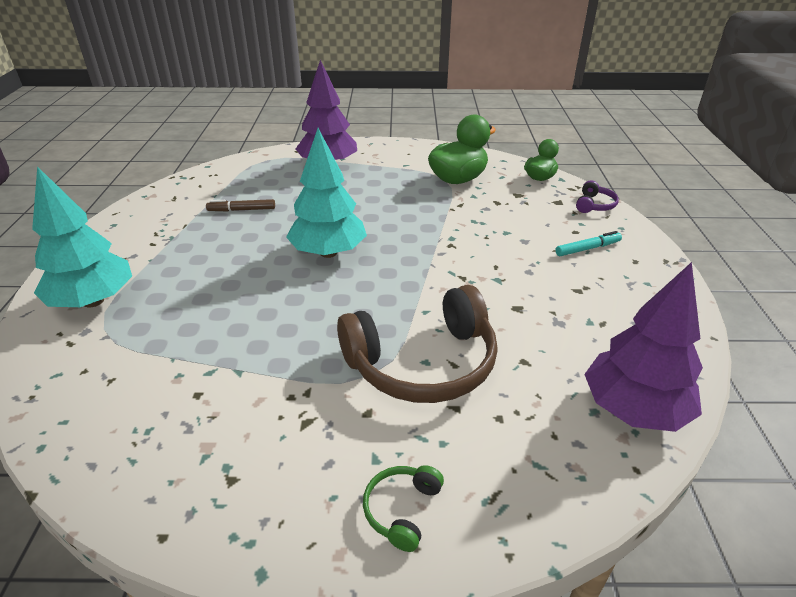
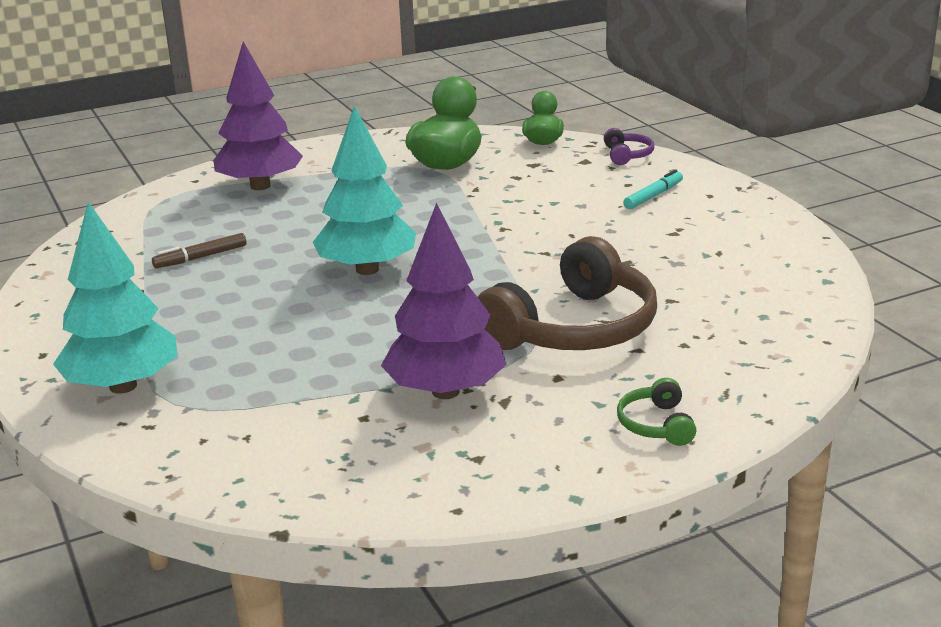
camera: 25 degrees left, 10 degrees down
(634, 409) = (795, 305): purple tree -> purple tree (446, 391)

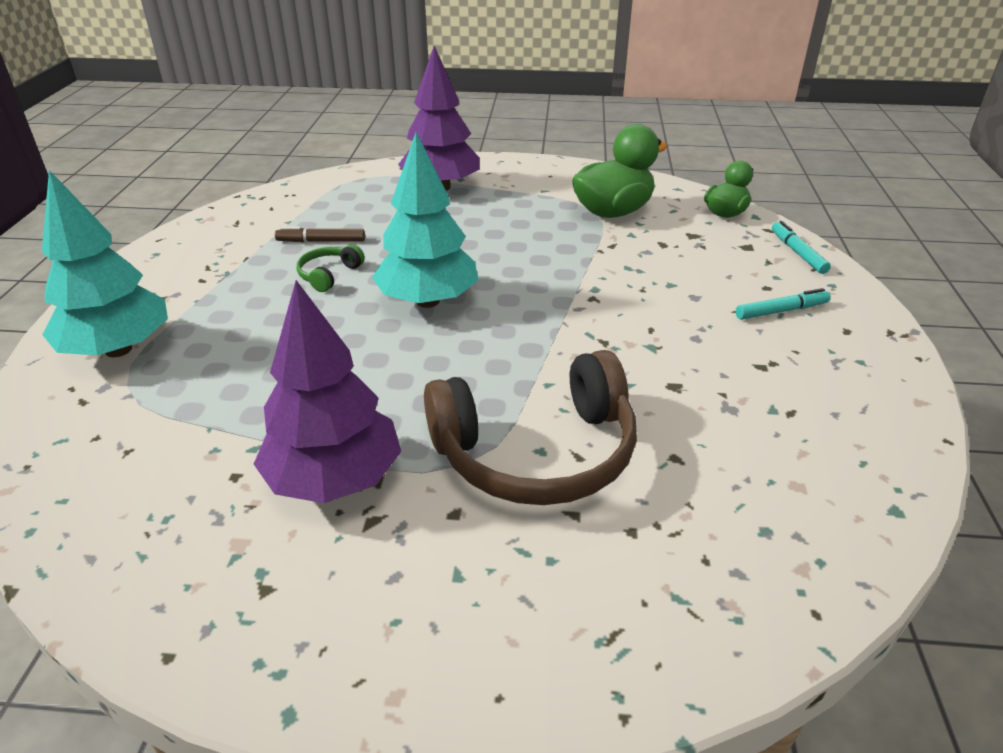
camera: 30 degrees right, 10 degrees up
(627, 155) = (797, 253): purple headphones -> turquoise marker
(656, 425) = (485, 644): green headphones -> green headphones (329, 275)

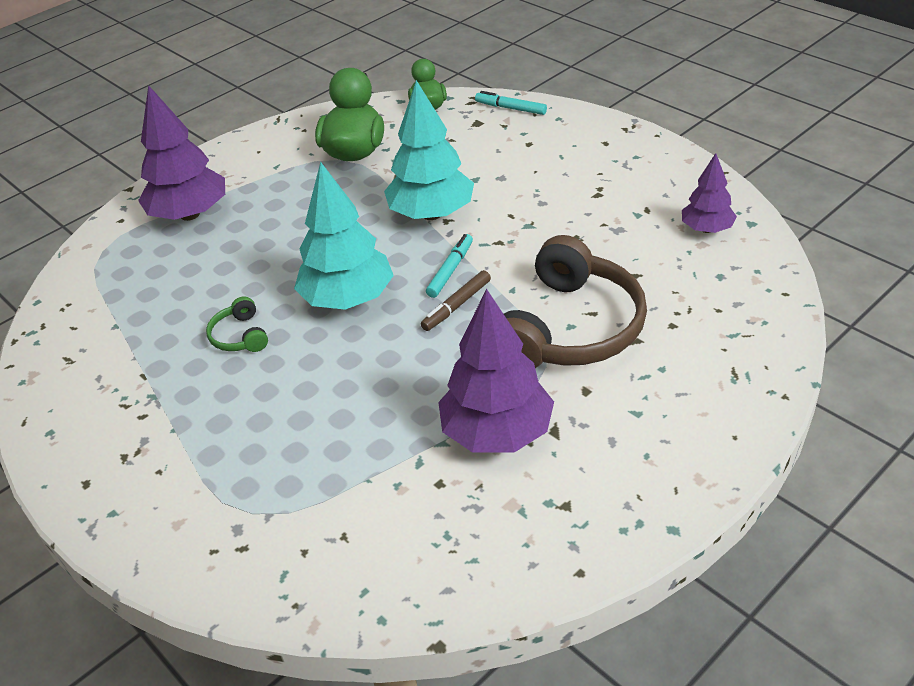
camera: 45 degrees left, 5 degrees up
(118, 349) = (190, 504): turquoise tree -> turquoise tree (432, 214)
(321, 241) = (179, 319): brown marker -> brown marker (456, 306)
(781, 311) = (558, 153): turquoise marker -> turquoise marker (450, 270)
(828, 476) = (707, 229): none -> purple tree

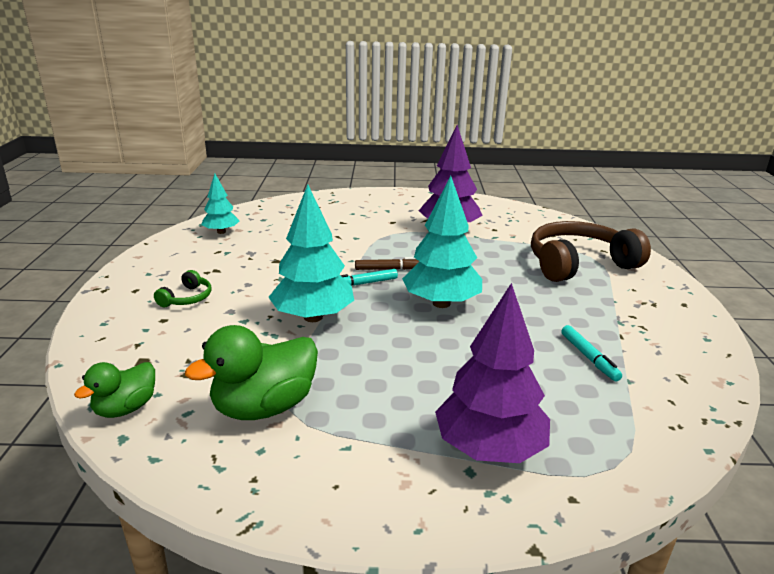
camera: 140 degrees left, 15 degrees down
(240, 336) = (533, 322): green headphones -> green headphones (187, 298)
(510, 108) = (98, 354): turquoise marker -> turquoise marker (588, 357)
(570, 328) = (358, 237): brown headphones -> brown headphones (579, 264)
(707, 229) = (221, 232): purple tree -> turquoise tree

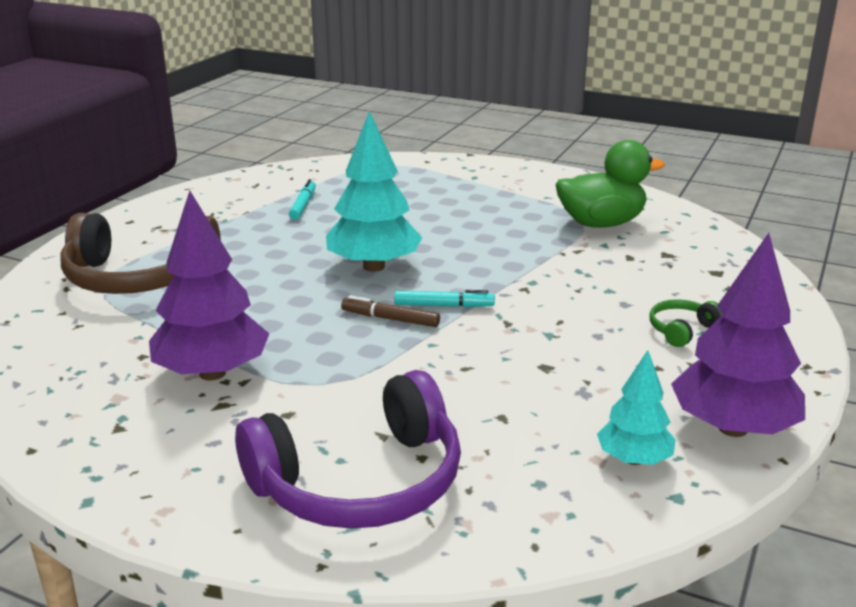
camera: 155 degrees left, 0 degrees up
(125, 408) = (718, 241): green duck -> none
(313, 317) = (529, 279): turquoise tree -> none
(337, 209) = (360, 482): none -> purple headphones
(489, 448) = (451, 181): purple tree -> purple tree (732, 428)

